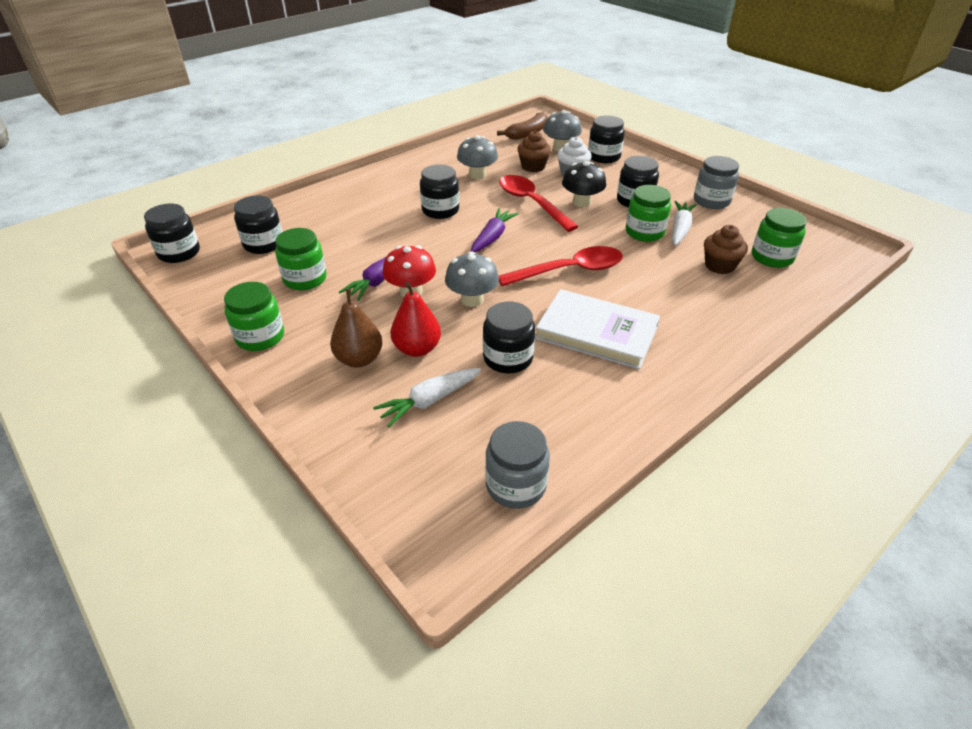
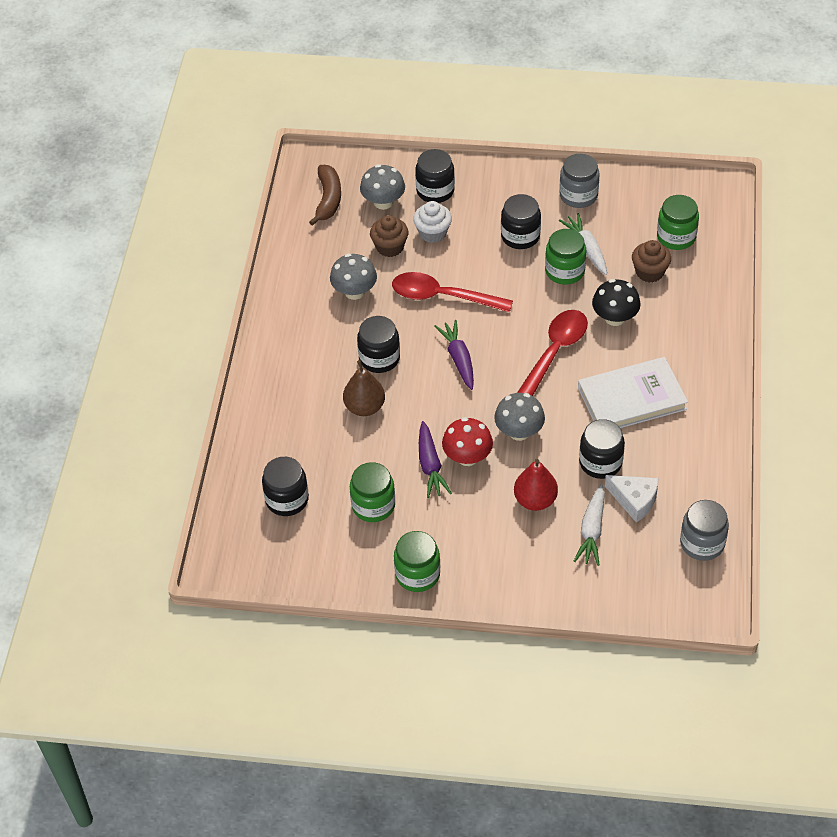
camera: 40 degrees left, 10 degrees up
(179, 253) = (231, 560): black jar -> none
(359, 359) = (509, 537): brown pear -> brown pear (365, 407)
(499, 404) = (634, 500): none -> white cheese
(581, 202) = (481, 267): black mushroom -> black mushroom (615, 318)

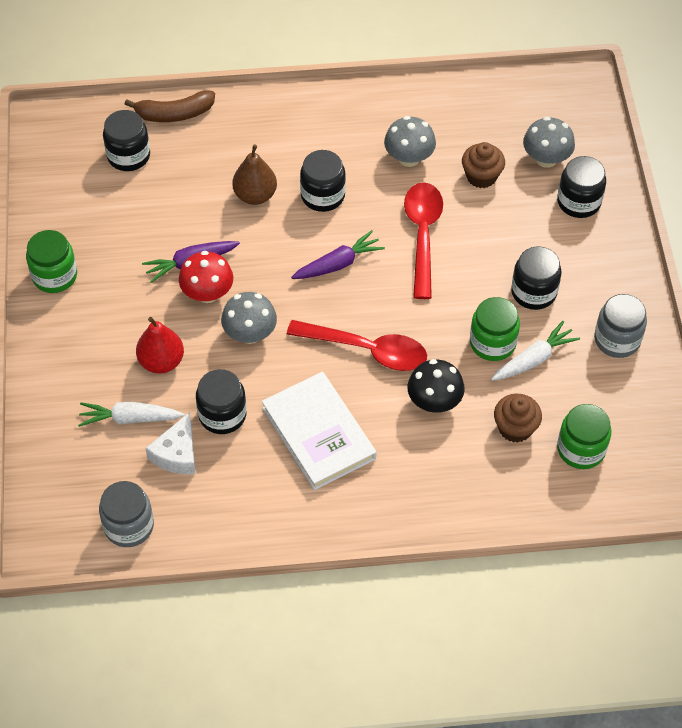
camera: 75 degrees right, 5 degrees up
(328, 199) = (535, 111): brown banana -> brown banana (174, 114)
(373, 505) = (132, 225): green jar -> none
(433, 233) = (514, 210): white cupcake -> none

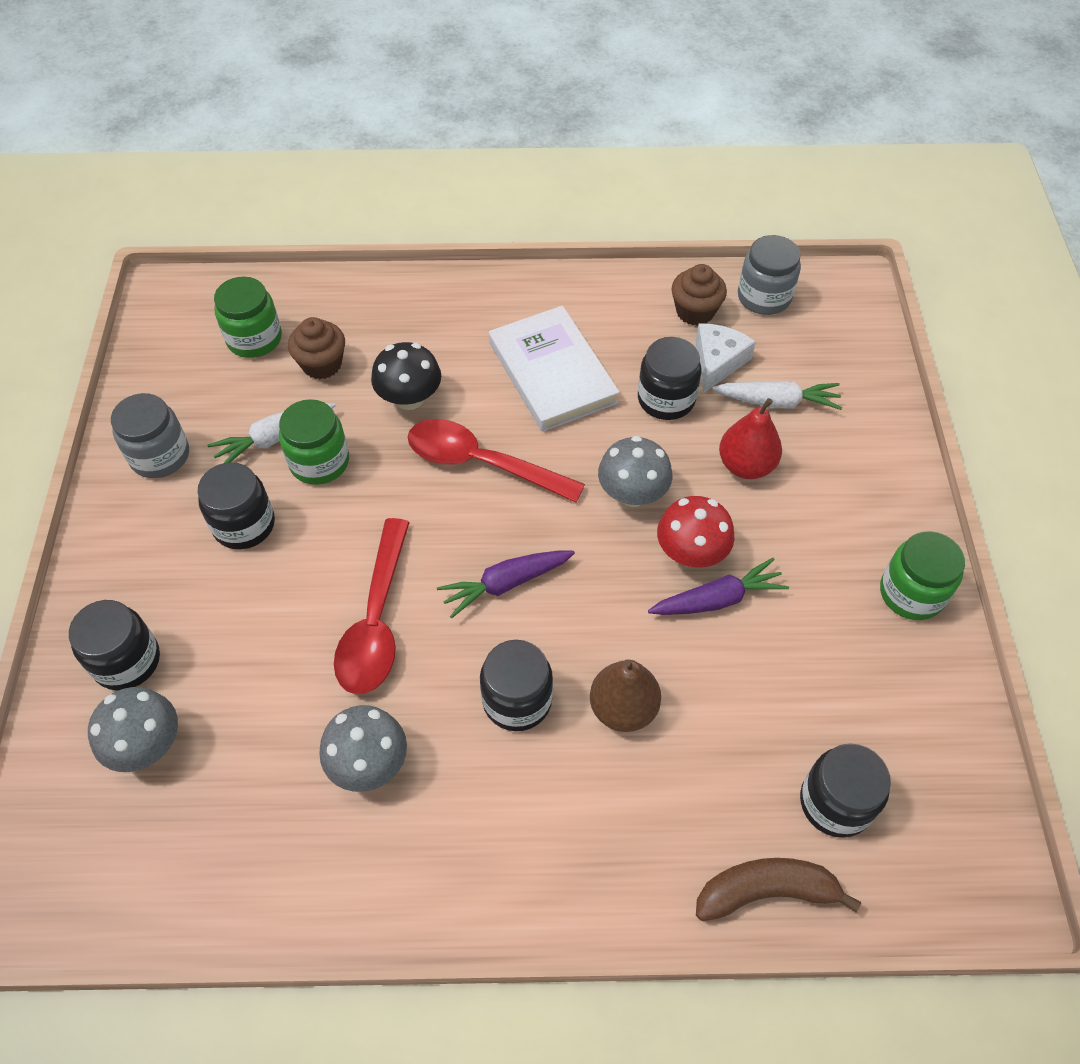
camera: 175 degrees left, 0 degrees up
(481, 176) = (261, 718): brown cupcake -> brown cupcake (695, 311)

